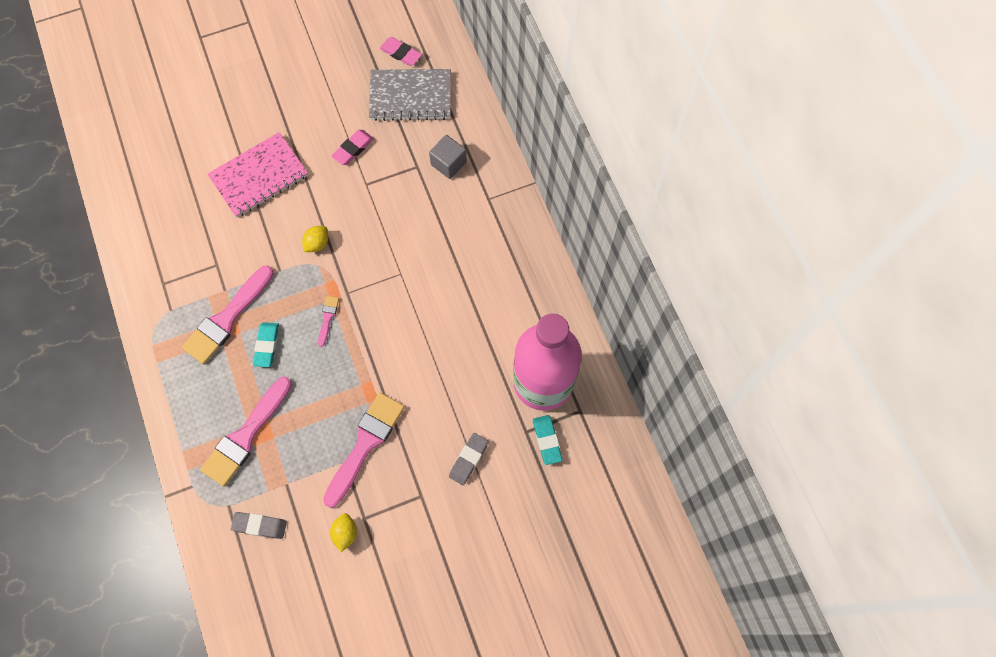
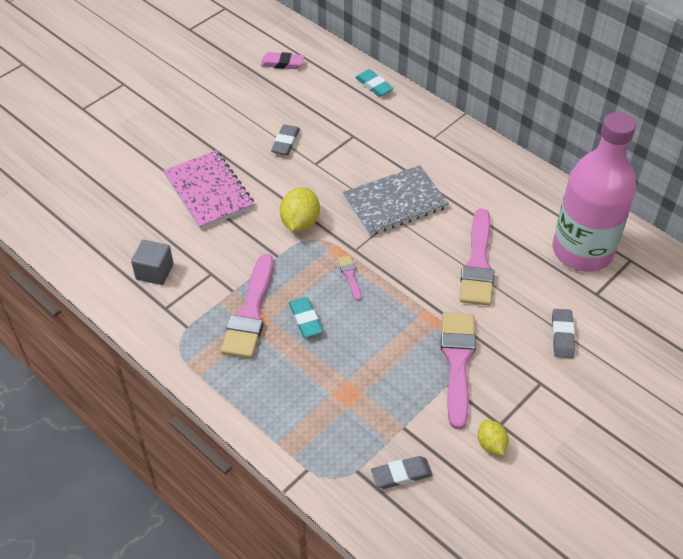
camera: 25 degrees left, 20 degrees down
(246, 435) = (334, 402): pink brush -> pink brush (478, 263)
(259, 176) = (209, 191): pink notebook -> pink notebook turned 60 degrees counterclockwise
(317, 243) = (300, 222): yellow lemon -> yellow lemon, size x1.60
(353, 149) = (285, 142): pink eraser -> grey eraser
(410, 96) = (312, 89): grey notebook -> grey notebook (395, 202)
(448, 163) = (380, 124): grey cube -> grey cube (154, 272)
(547, 440) = (619, 293): turquoise eraser -> turquoise eraser (374, 85)

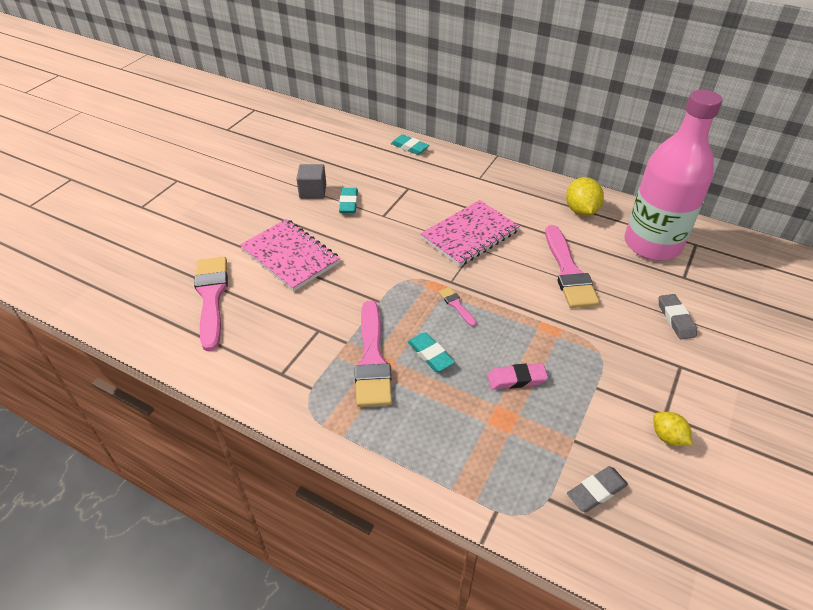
camera: 15 degrees left, 5 degrees down
(154, 272) = (259, 340): grey cube -> grey cube (313, 191)
(282, 63) = (321, 143): pink eraser -> pink eraser (516, 379)
(285, 142) = (348, 203): grey eraser -> turquoise eraser
(300, 222) = (389, 267): yellow lemon -> yellow lemon (581, 211)
(395, 202) = (470, 235): grey notebook -> pink notebook
(457, 362) = (595, 363): pink brush -> pink brush (211, 297)

